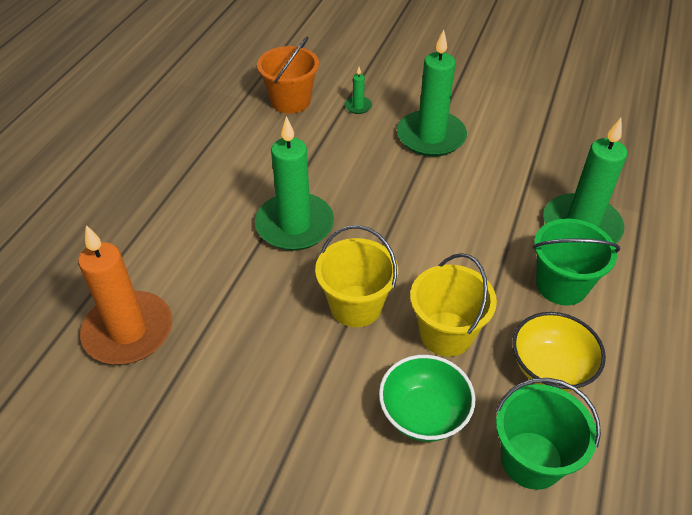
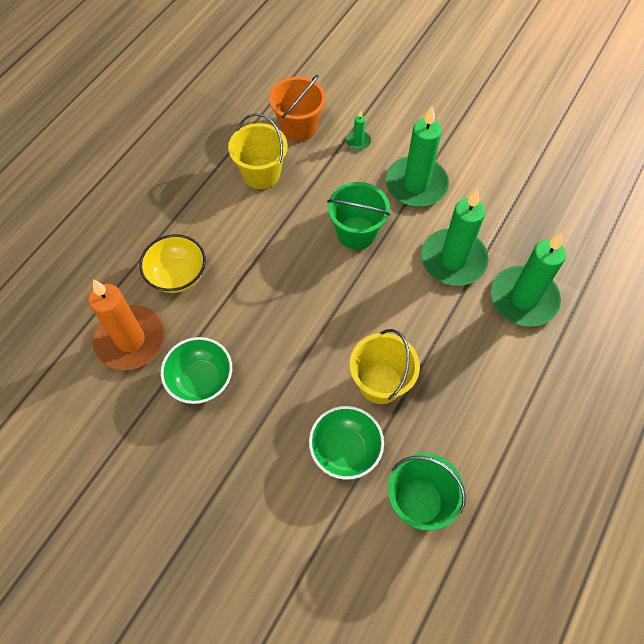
camera: 10 degrees right, 15 degrees up
(225, 362) = (201, 380): none -> green bowl
(295, 225) = (278, 260): green candle -> green candle (453, 260)
(356, 306) = (313, 346): yellow bucket -> yellow bucket (261, 174)
(550, 368) = (456, 428): yellow bowl -> yellow bowl (177, 275)
(561, 285) = (488, 353): green bucket -> green bucket (356, 233)

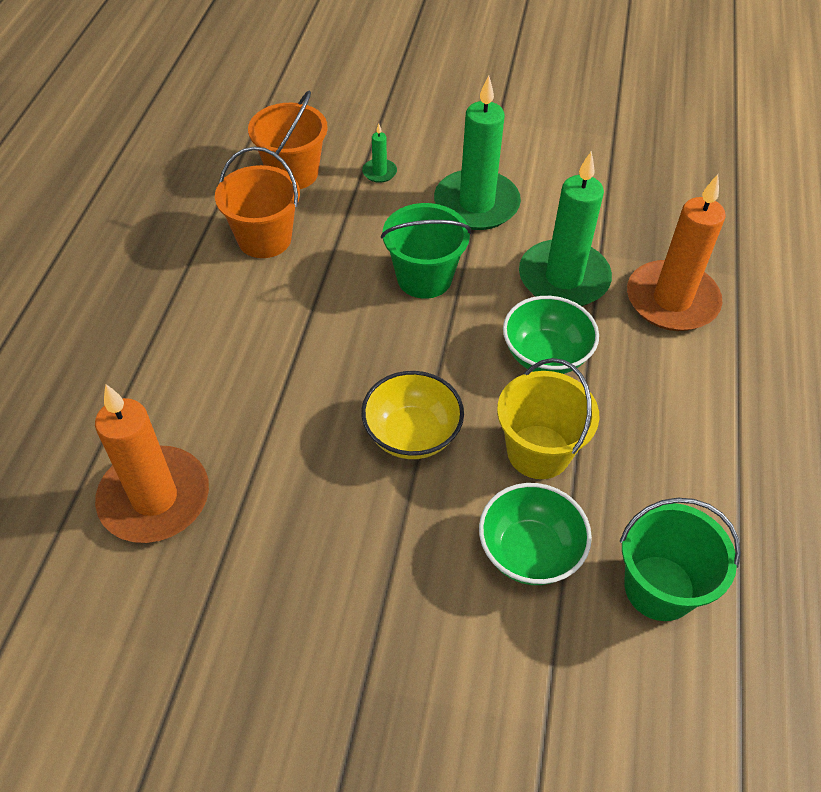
camera: 20 degrees left, 10 degrees down
(177, 275) = (194, 393): yellow bowl -> yellow bowl (412, 434)
(201, 380) = (283, 521): green bowl -> green bowl (545, 355)
(261, 174) = (264, 239): yellow bucket -> orange bucket
(523, 298) = (672, 300): green candle -> orange candle

